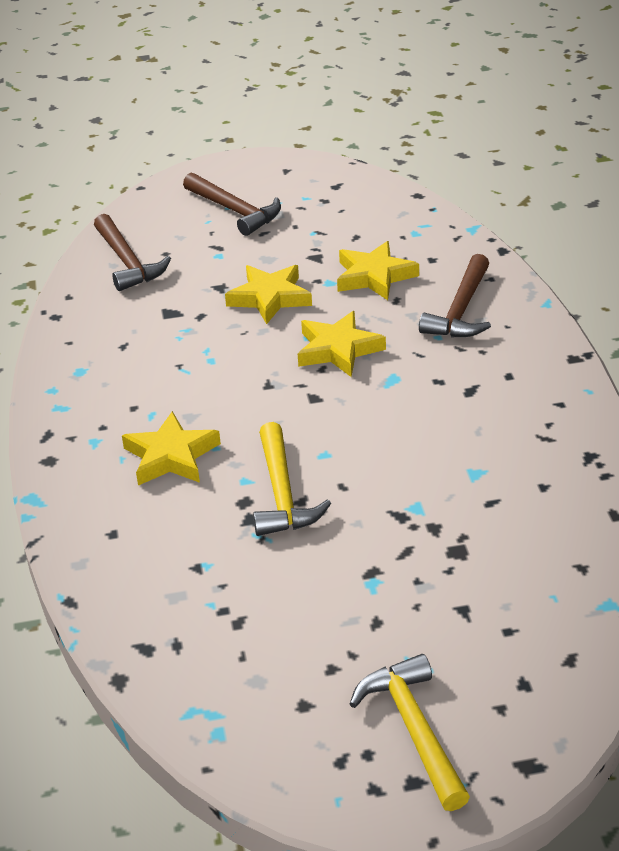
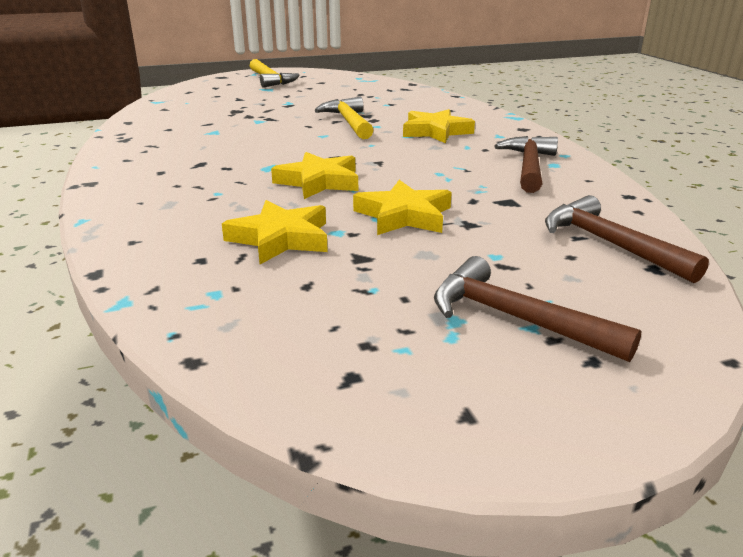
camera: 170 degrees right, 10 degrees down
(460, 310) = (184, 211): brown hammer -> brown hammer (529, 166)

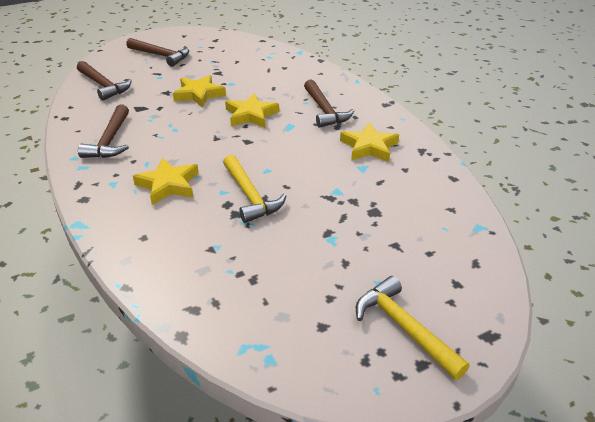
camera: 170 degrees right, 10 degrees up
(198, 180) = (324, 110): none -> brown hammer
(280, 238) = (256, 78): yellow star -> yellow star (369, 147)

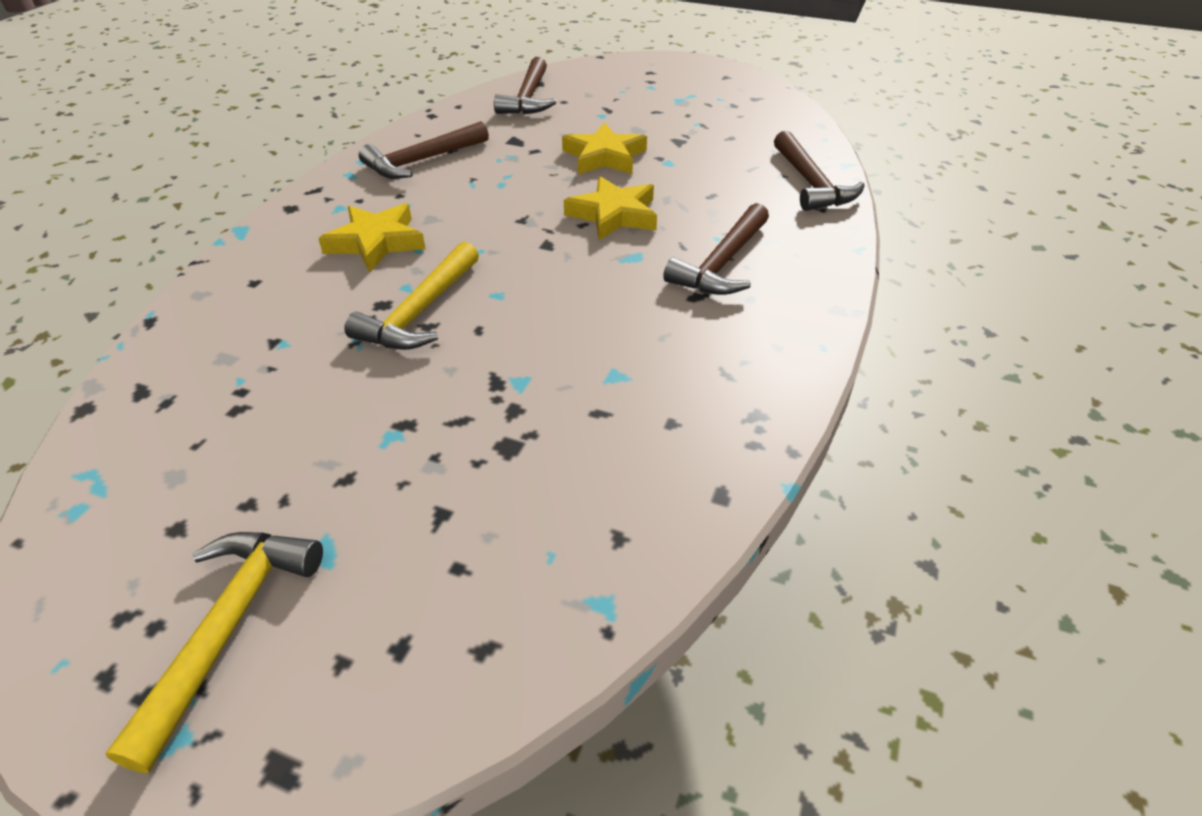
camera: 50 degrees right, 5 degrees up
(161, 56) = (651, 91): brown hammer -> brown hammer (811, 183)
(369, 147) = (683, 354): yellow star -> none

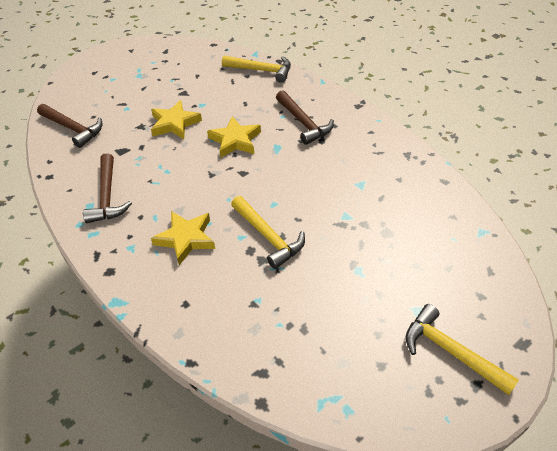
camera: 60 degrees left, 5 degrees up
(811, 183) = (262, 70): brown hammer -> yellow hammer

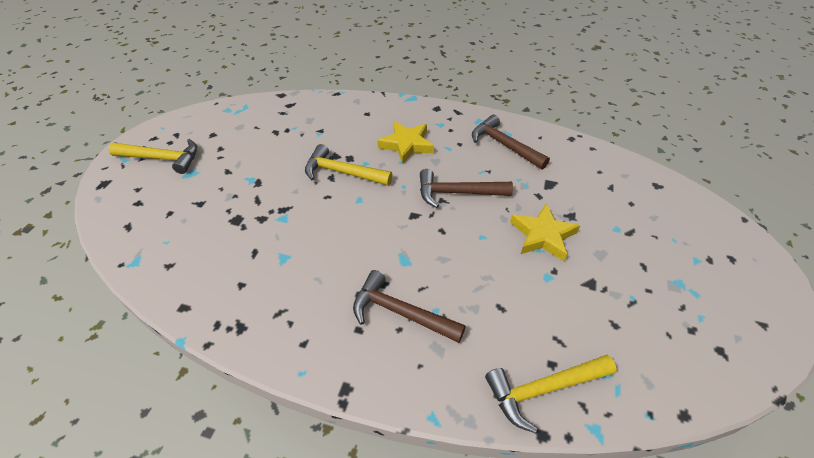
camera: 145 degrees right, 0 degrees up
(73, 129) = (625, 182): brown hammer -> brown hammer (457, 193)
(235, 140) = (457, 246): yellow star -> none

